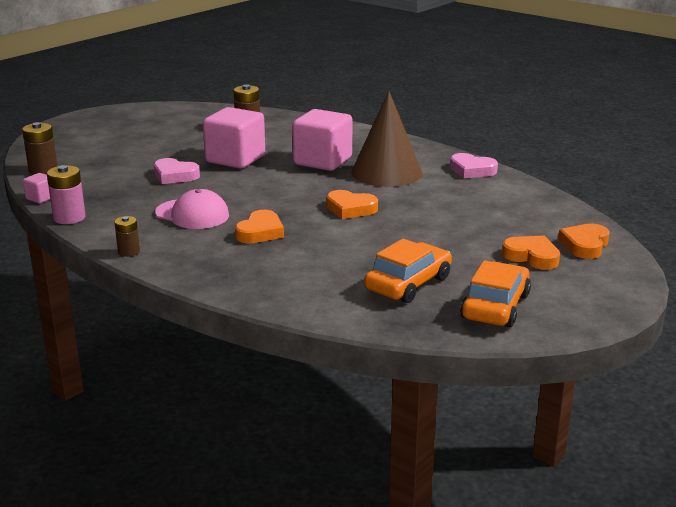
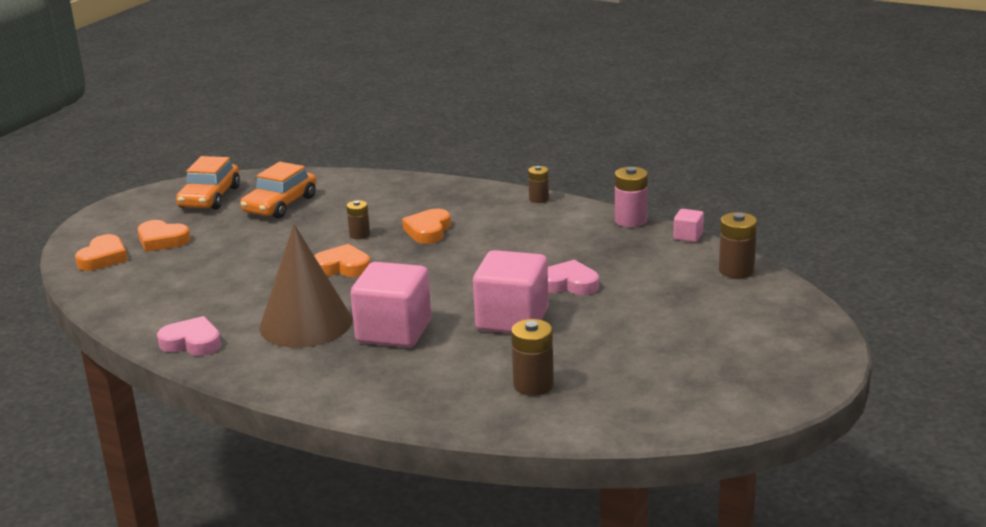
camera: 170 degrees right, 0 degrees up
(192, 214) = (509, 240): pink cap -> none
(328, 236) = (359, 235): none -> brown battery

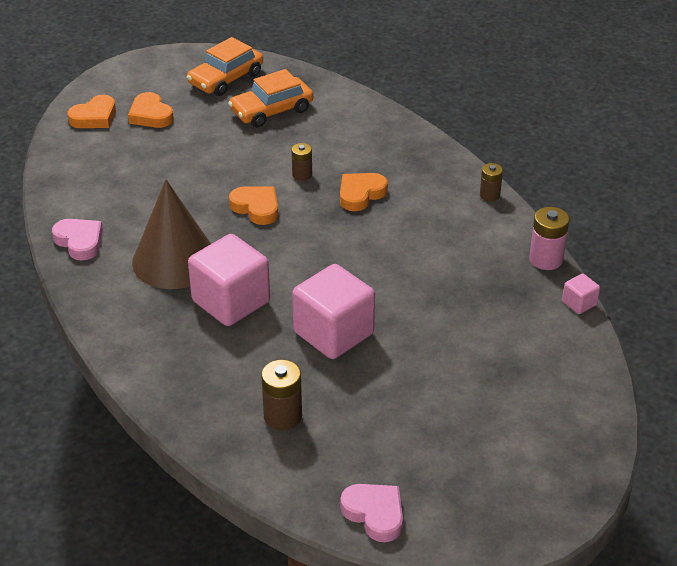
camera: 30 degrees right, 15 degrees up
(569, 284) = (418, 313): pink heart -> pink heart (375, 514)
(736, 270) = (581, 367): brown battery -> none

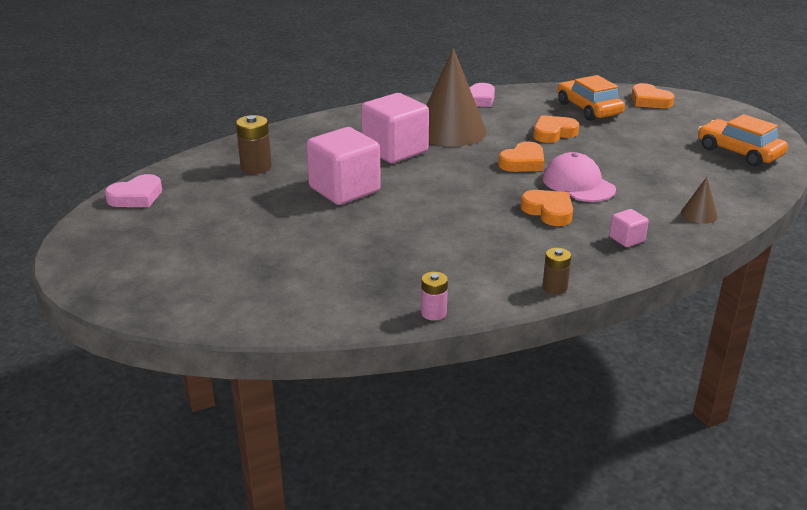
camera: 95 degrees right, 10 degrees down
(150, 115) = (660, 121): orange heart -> orange heart (553, 133)
(271, 110) = (688, 172): orange car -> orange car (588, 109)
(302, 175) = (578, 184): brown battery -> pink cap
(353, 114) = (699, 214): none -> brown cone
(546, 259) = (433, 313): pink battery -> pink battery, size x0.64
(579, 303) = (353, 326): pink cube -> pink cube (627, 239)

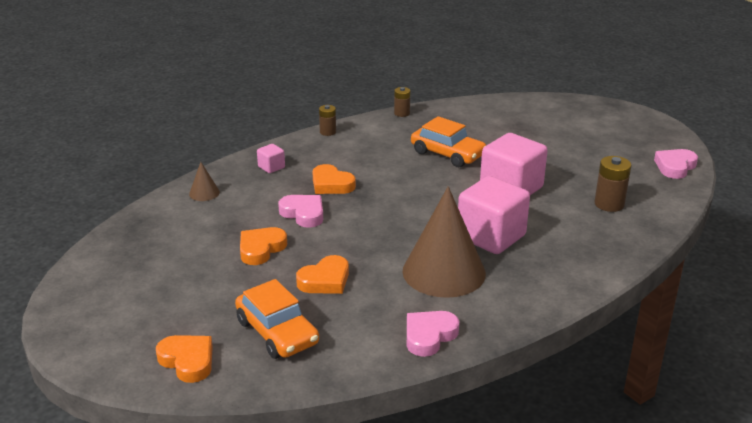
camera: 170 degrees right, 0 degrees up
(433, 313) = (402, 113): pink battery -> brown battery
(523, 162) = (357, 234): orange heart -> orange heart (261, 249)
(578, 184) = (303, 214): pink cap -> pink heart
(739, 152) = (122, 271): orange car -> orange car (447, 154)

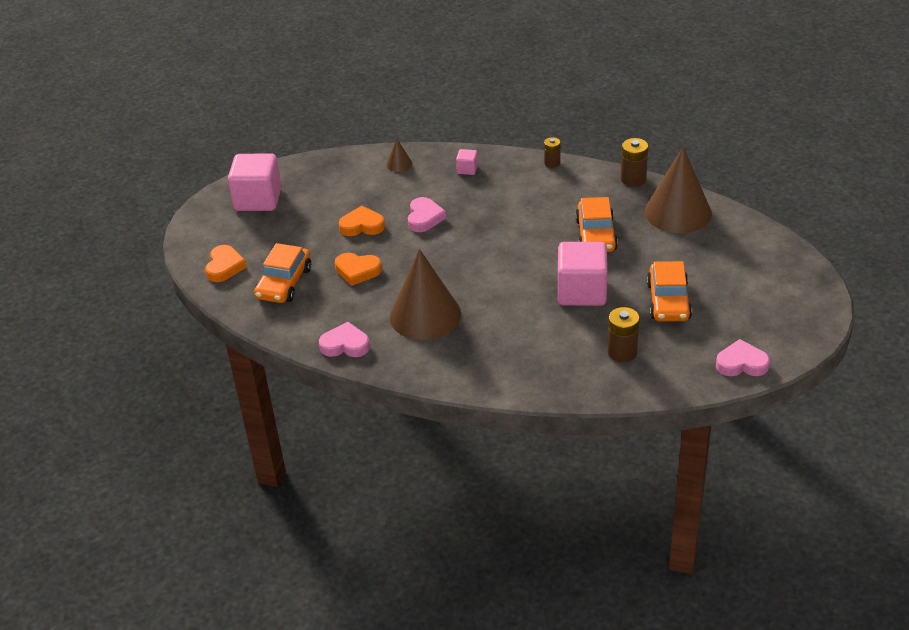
camera: 55 degrees right, 10 degrees up
(331, 184) = (478, 207): orange heart -> none
(402, 113) = (633, 179): brown battery -> brown battery, size x1.56
(467, 115) = (678, 212): none -> brown cone
(491, 237) = (497, 314): pink cube -> pink cube (258, 199)
(569, 162) = (668, 301): none -> orange car

